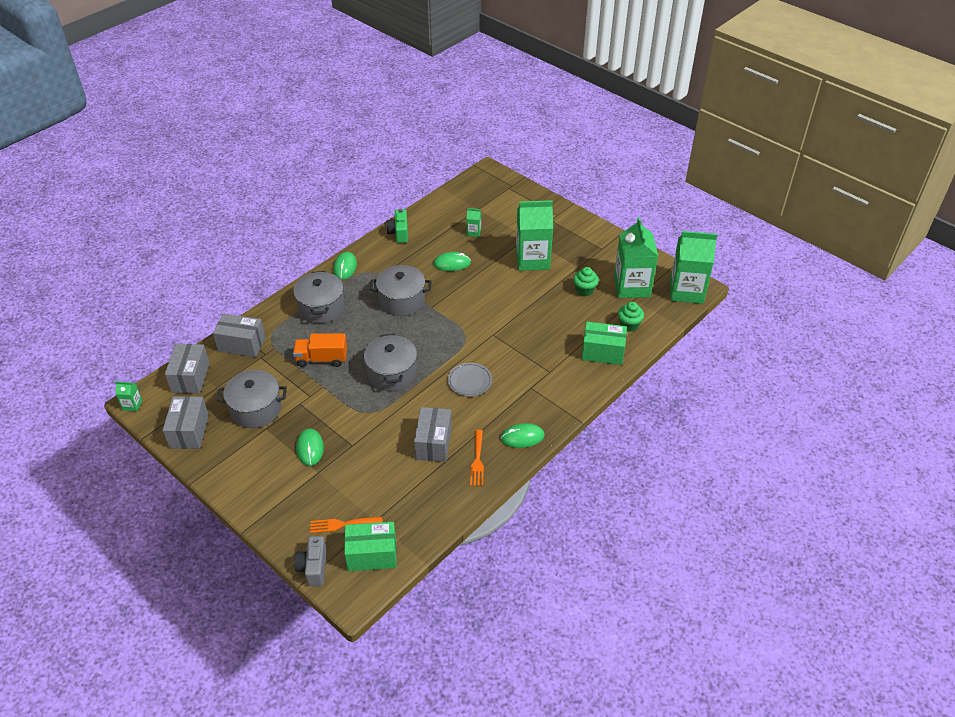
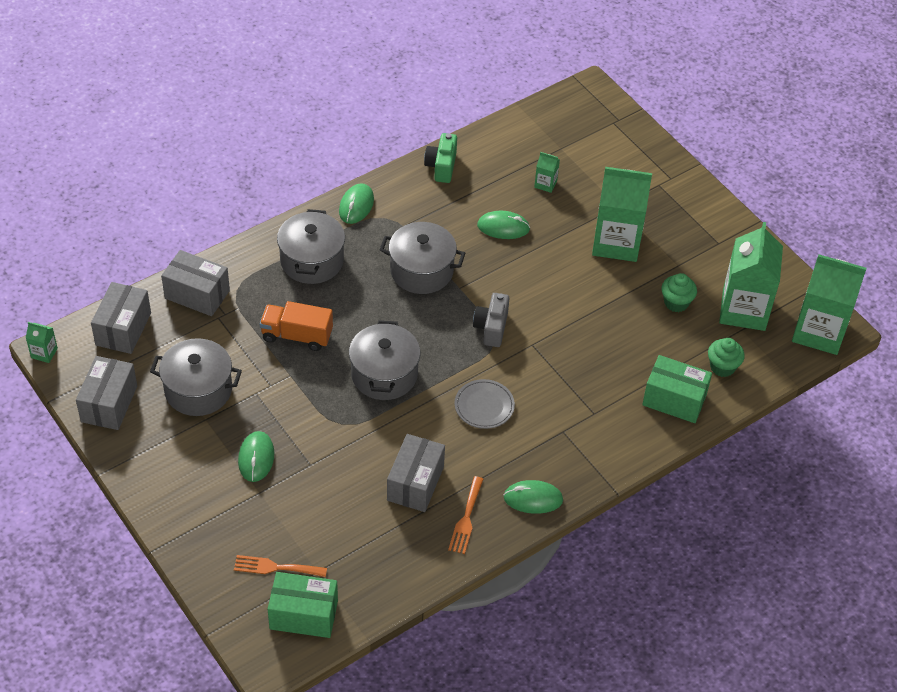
camera: 10 degrees right, 5 degrees up
(313, 567) = (228, 615): grey camera -> grey camera (491, 328)

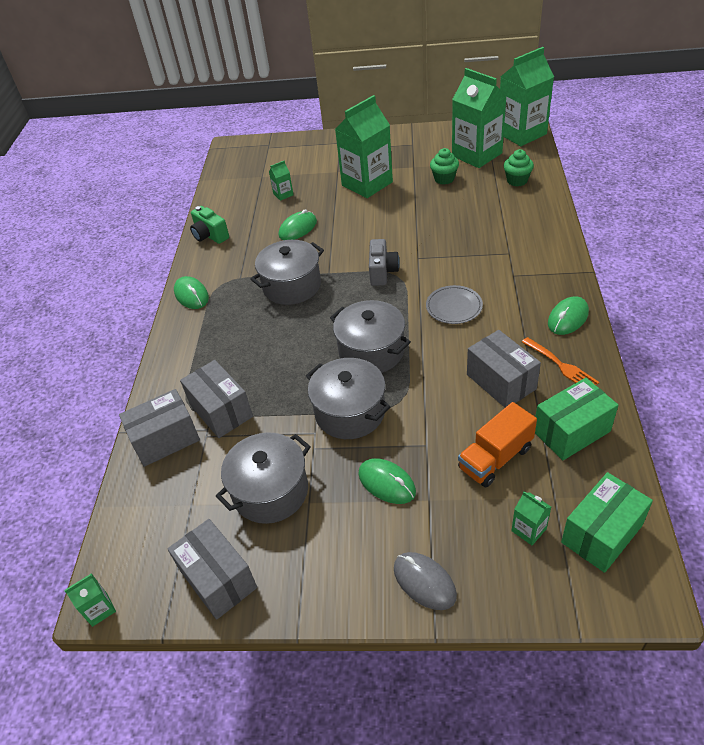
camera: 45 degrees left, 5 degrees down
(123, 329) = (143, 519): grey box -> grey box (221, 411)
(188, 524) = (424, 582): none -> grey mouse
(275, 567) = (528, 530): orange fork -> green carton
(297, 335) = (279, 389): orange truck -> orange truck (495, 458)
(312, 261) = (214, 345): grey pot -> grey pot (350, 412)
(491, 328) = (382, 272): grey camera -> grey camera turned 135 degrees counterclockwise
(674, 400) = (528, 211): green box -> green box (571, 431)

